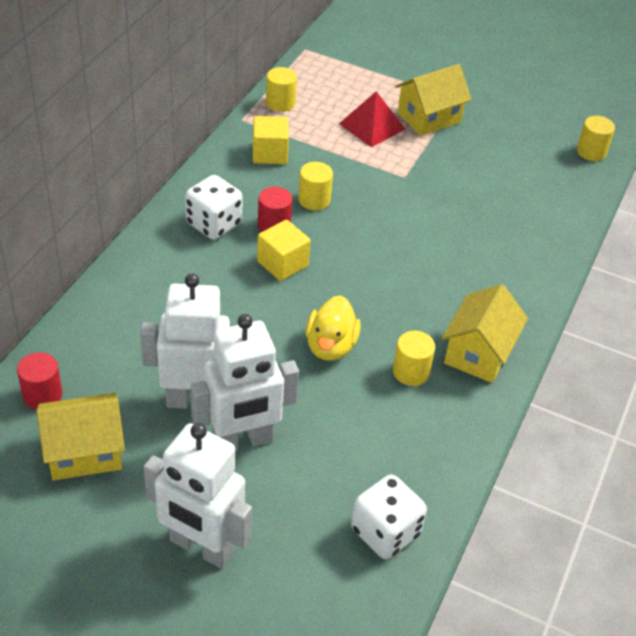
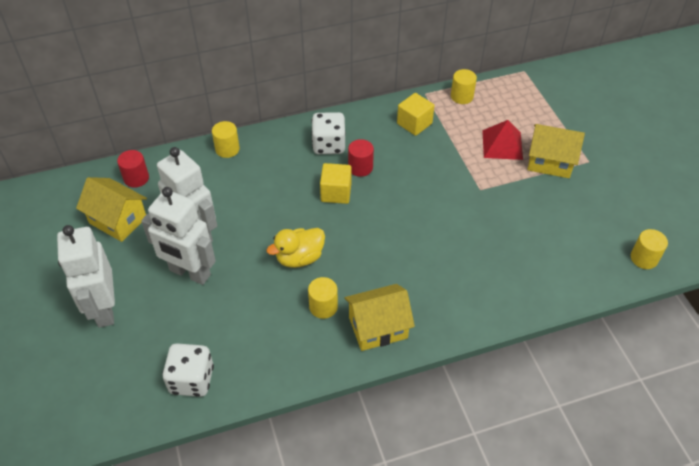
camera: 50 degrees right, 5 degrees up
(314, 200) = (403, 167): yellow cylinder -> yellow cylinder (227, 149)

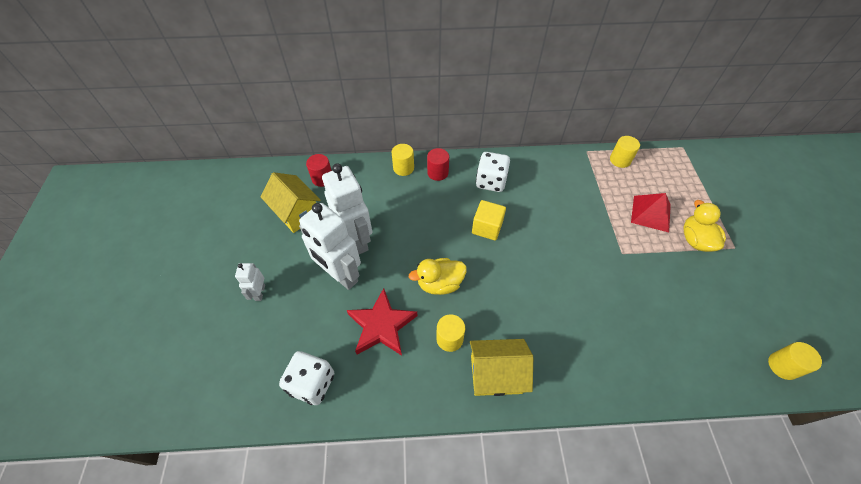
camera: 15 degrees right, 5 degrees up
(104, 309) = (260, 292): white robot -> white robot, size x0.48
(249, 310) = (382, 325): none -> red star
(360, 167) = (514, 208): red cylinder -> red cylinder (437, 173)
(414, 123) = (571, 177): yellow cube -> none
(550, 162) = (695, 240): yellow house -> yellow duck

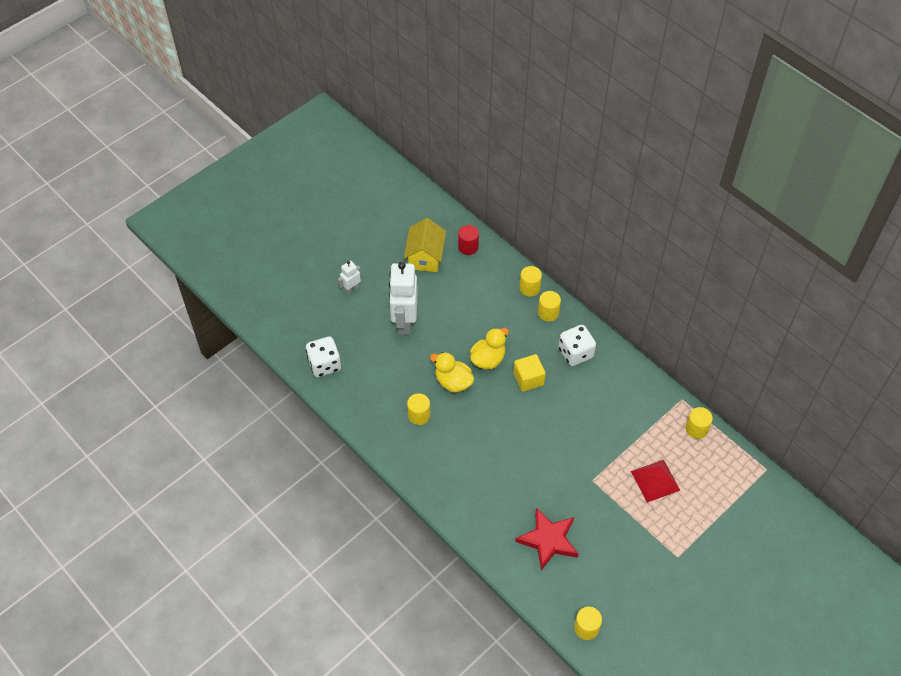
camera: 50 degrees right, 0 degrees up
(356, 240) = (439, 309): white robot -> none
(382, 325) = (392, 372): red star -> red star (548, 540)
(437, 173) = (548, 313): red cylinder -> yellow cylinder
(496, 374) = (419, 457): yellow house -> none
(695, 240) = (657, 525): yellow duck -> yellow duck (488, 359)

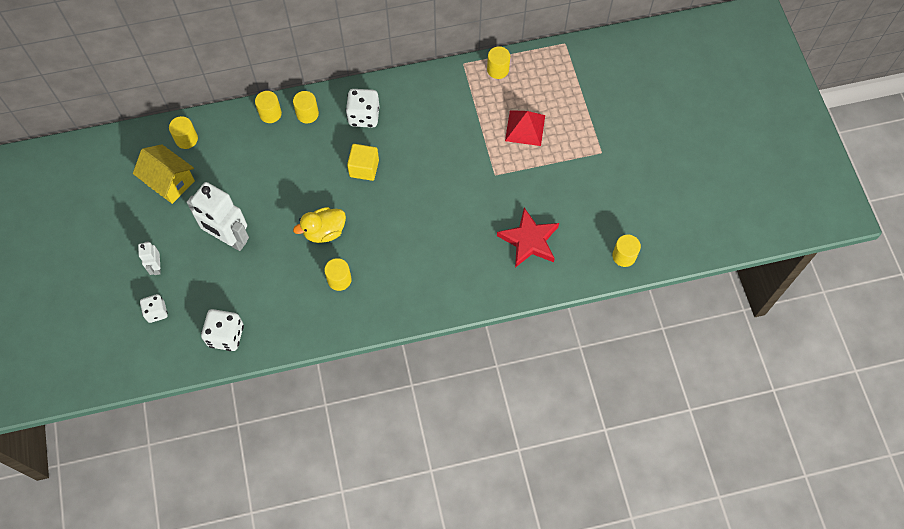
camera: 60 degrees left, 10 degrees up
(316, 310) = (156, 312): none -> white dice
(468, 247) = (186, 139): red cylinder -> yellow cylinder
(488, 359) = (321, 189): yellow duck -> none

